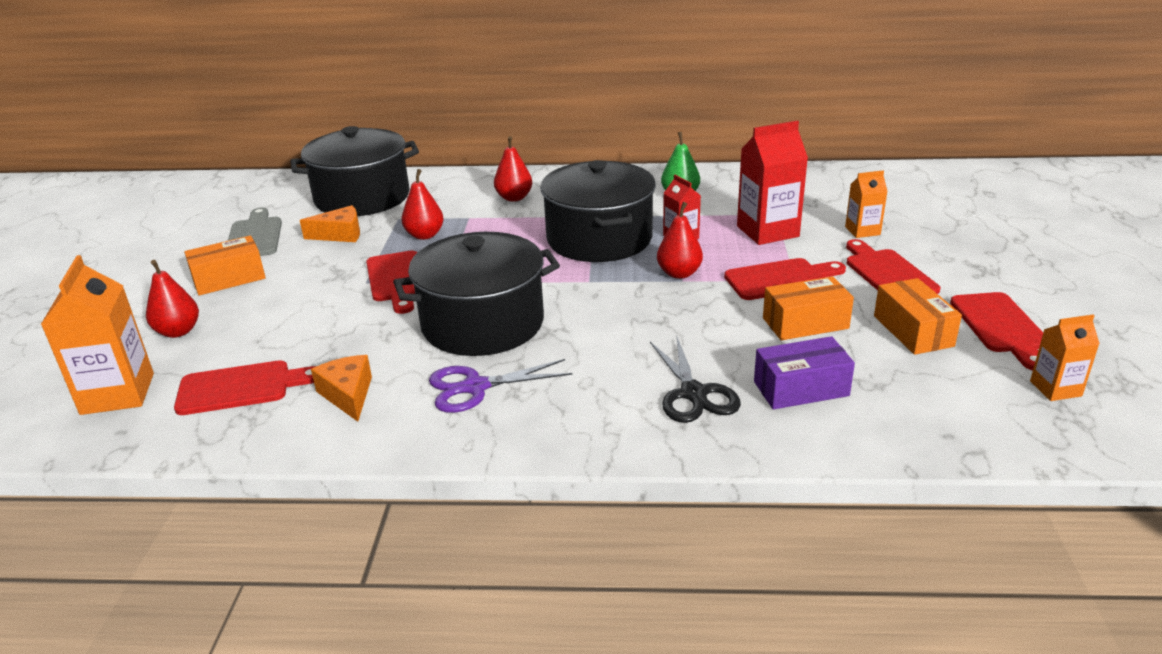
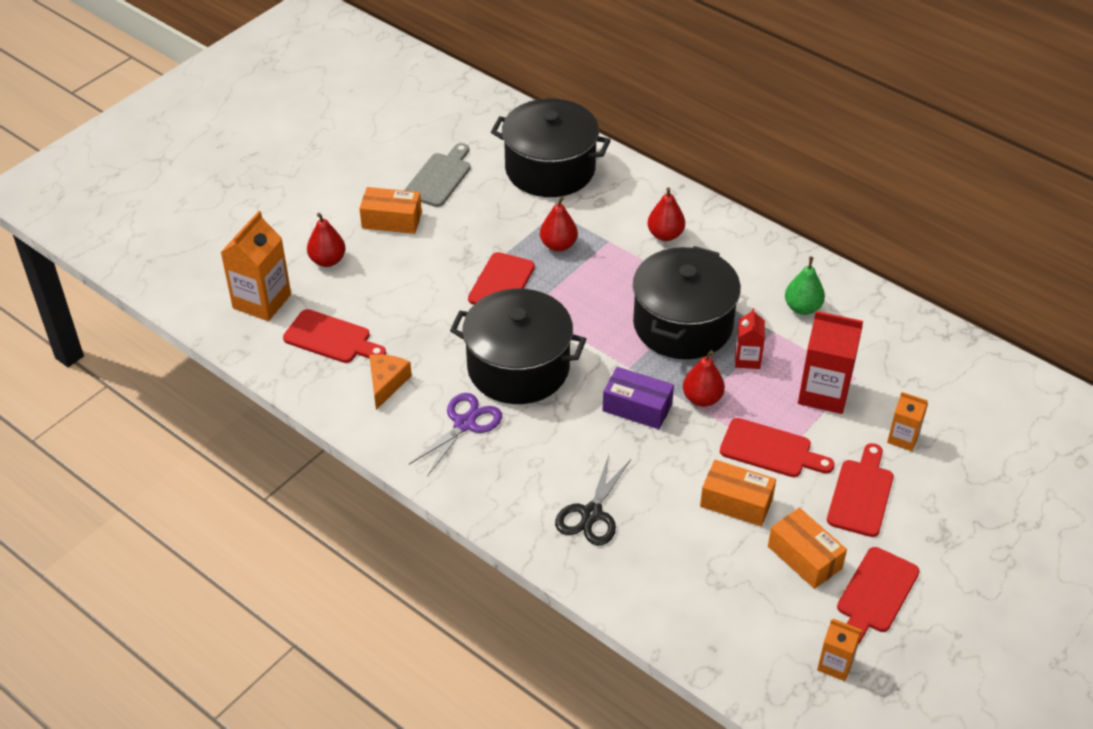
camera: 35 degrees right, 15 degrees up
(340, 234) = (500, 209): orange cheese -> none
(475, 387) = (465, 424): purple scissors -> purple scissors turned 105 degrees clockwise
(801, 389) = (664, 554): purple box -> purple box (637, 408)
(913, 331) = (804, 557): orange box -> orange box turned 60 degrees counterclockwise

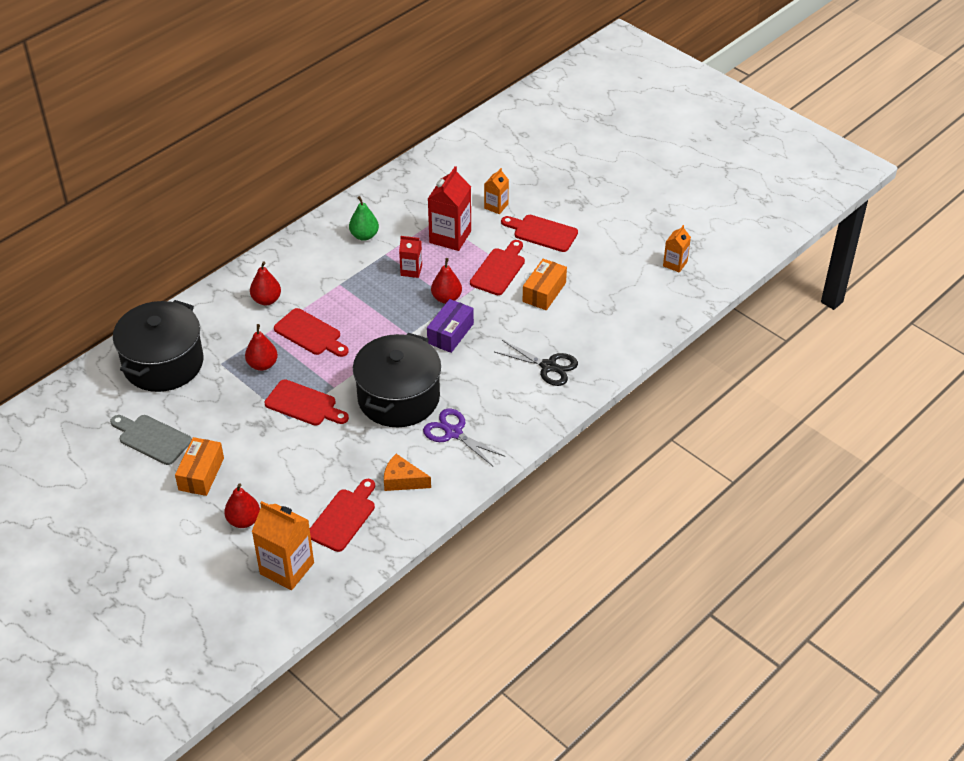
camera: 85 degrees left, 0 degrees up
(682, 324) = (369, 300): black pot -> none
(804, 557) = (592, 266): orange box -> none
(875, 594) = (623, 239): red cutting board -> red cutting board (310, 334)

